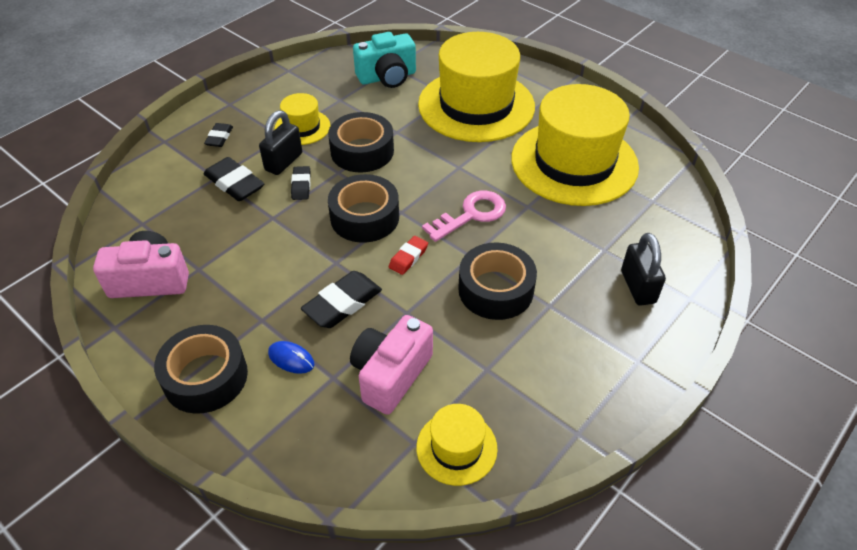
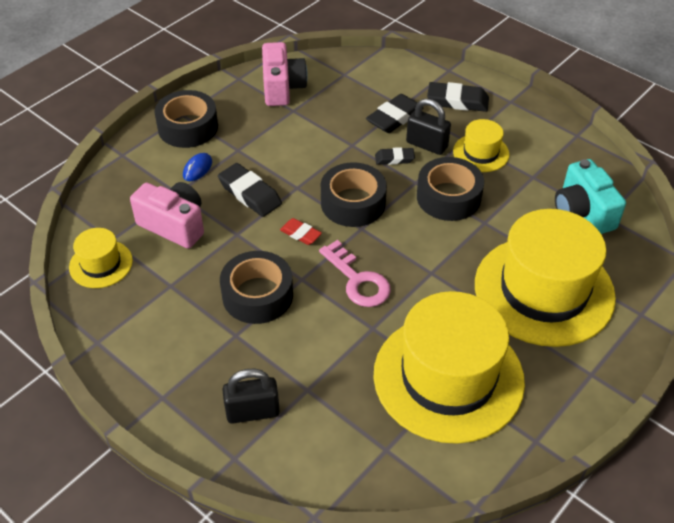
camera: 90 degrees right, 0 degrees up
(219, 137) = (457, 101): black eraser -> black eraser, size x1.69

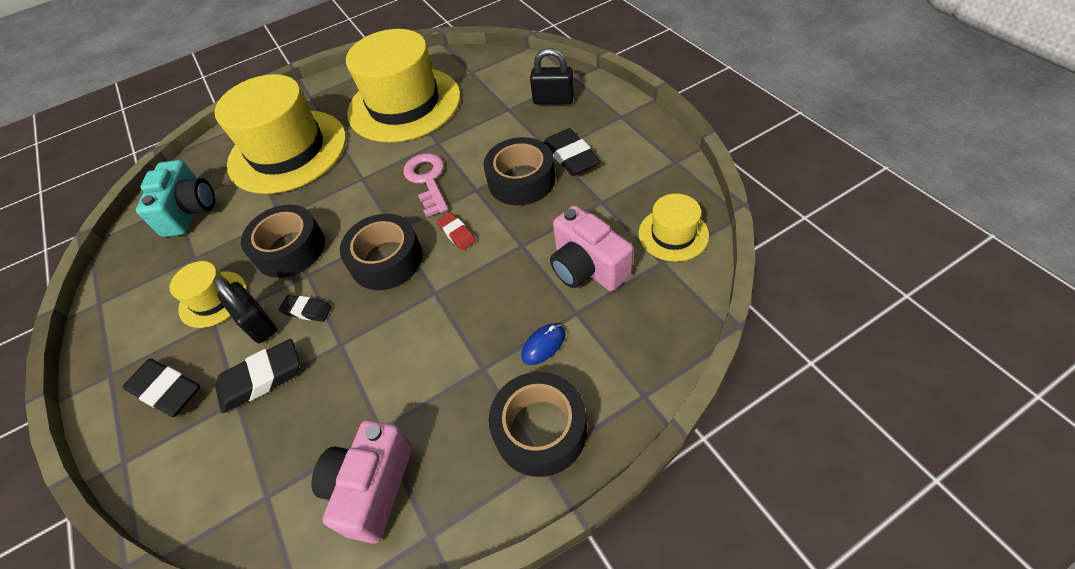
camera: 155 degrees left, 5 degrees up
(250, 194) = (491, 293): black eraser -> black eraser (571, 156)

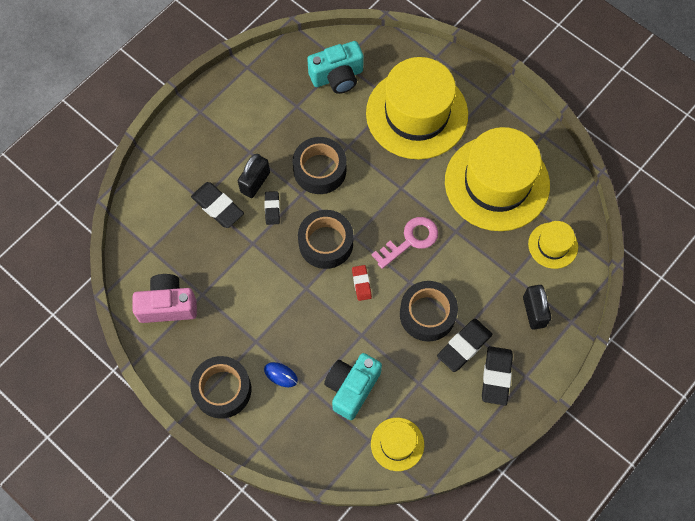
camera: 65 degrees right, 15 degrees up
(166, 390) = (197, 154): black eraser -> black eraser (496, 376)
(213, 299) = (267, 141): yellow hat -> yellow hat (553, 245)
(457, 233) = (361, 284): red eraser -> red eraser turned 45 degrees counterclockwise
(587, 267) = (351, 388): pink camera -> turquoise camera

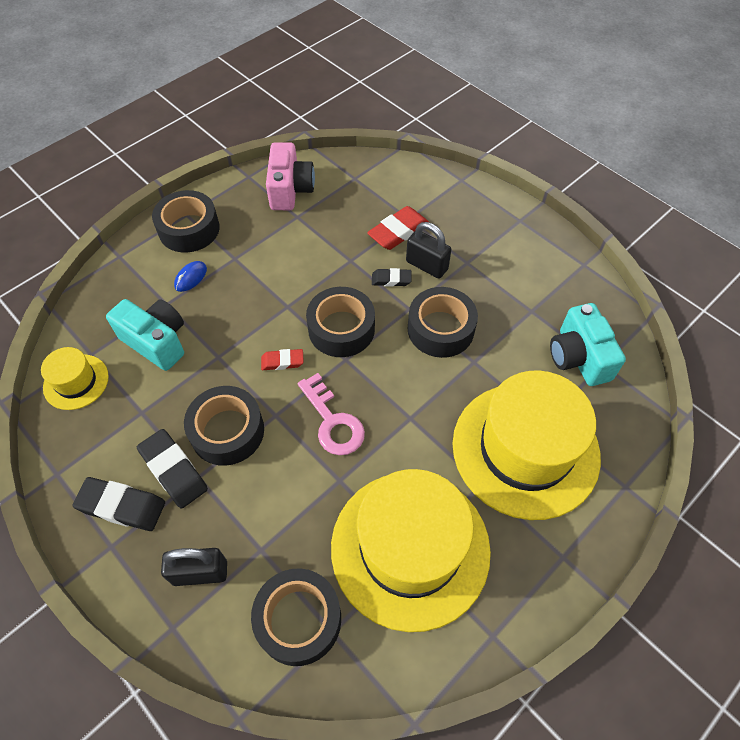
camera: 95 degrees right, 10 degrees down
(217, 207) = (398, 232): black eraser -> red eraser
(553, 245) = (298, 619): yellow hat -> black tape

